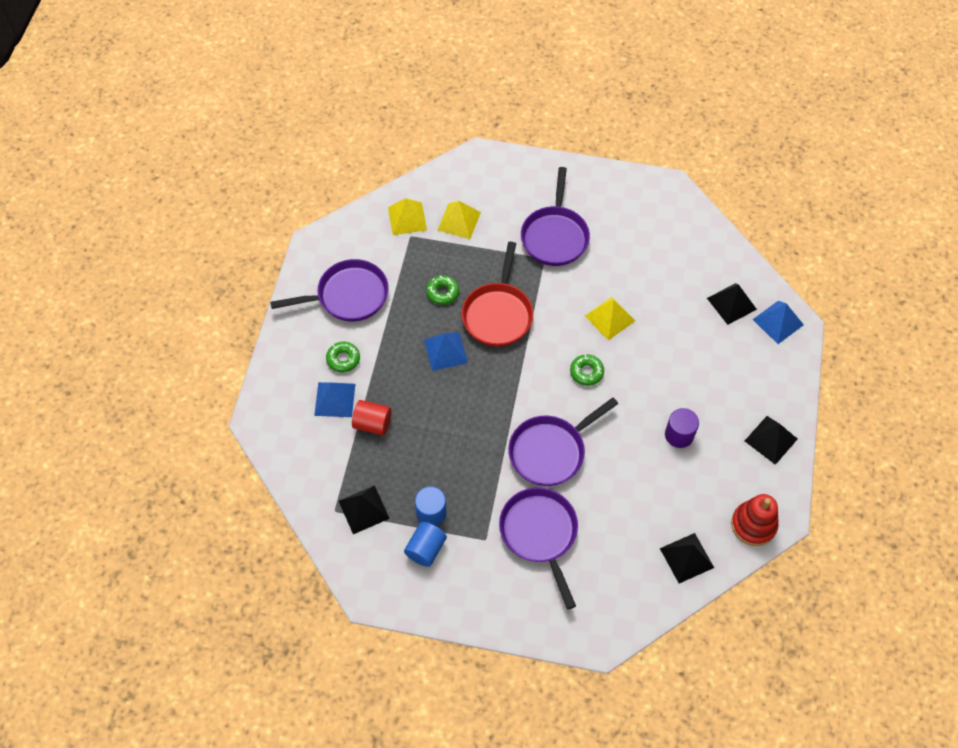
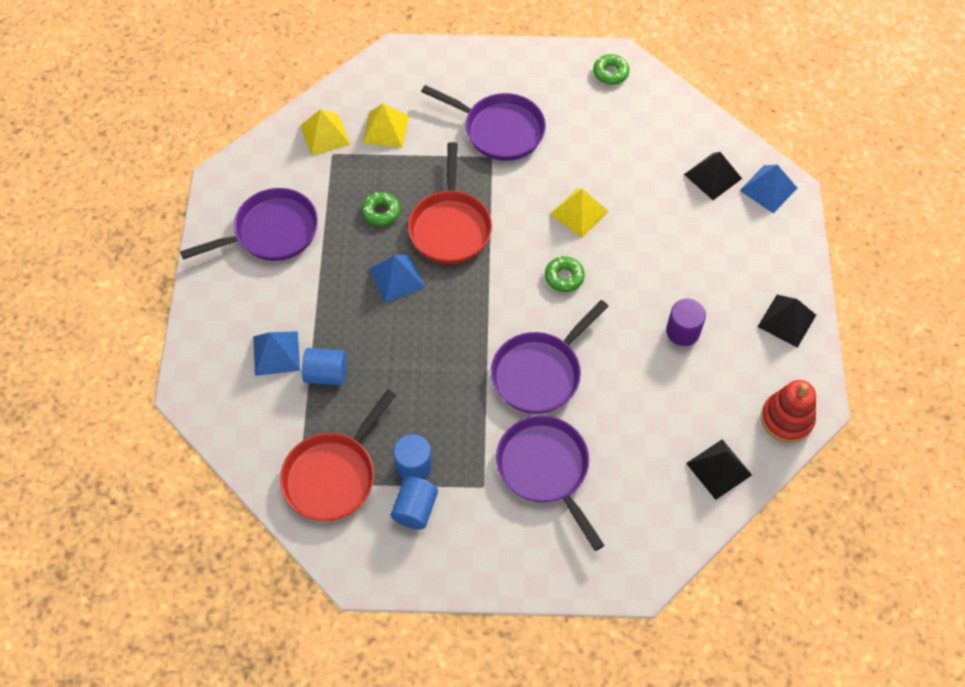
camera: 10 degrees left, 0 degrees up
(343, 359) = (278, 305): green donut -> green donut (610, 73)
(364, 509) = (333, 475): black pyramid -> red pan
(372, 424) = (326, 374): red cylinder -> blue cylinder
(555, 236) = (499, 130): purple pan -> purple pan turned 60 degrees counterclockwise

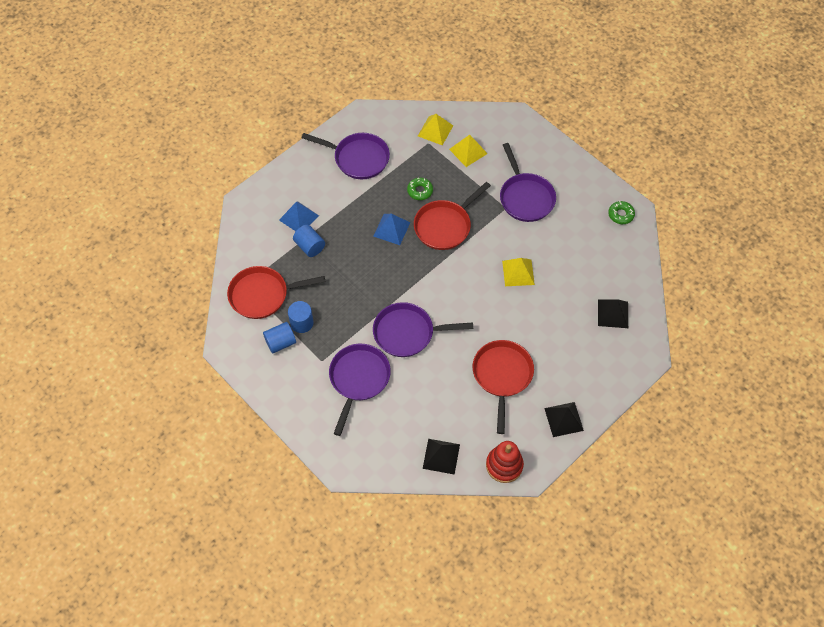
camera: 45 degrees right, 0 degrees up
(564, 277) = (473, 298): green donut -> none
(683, 331) = (502, 376): purple cylinder -> red pan
(768, 189) = (636, 345): blue pyramid -> none

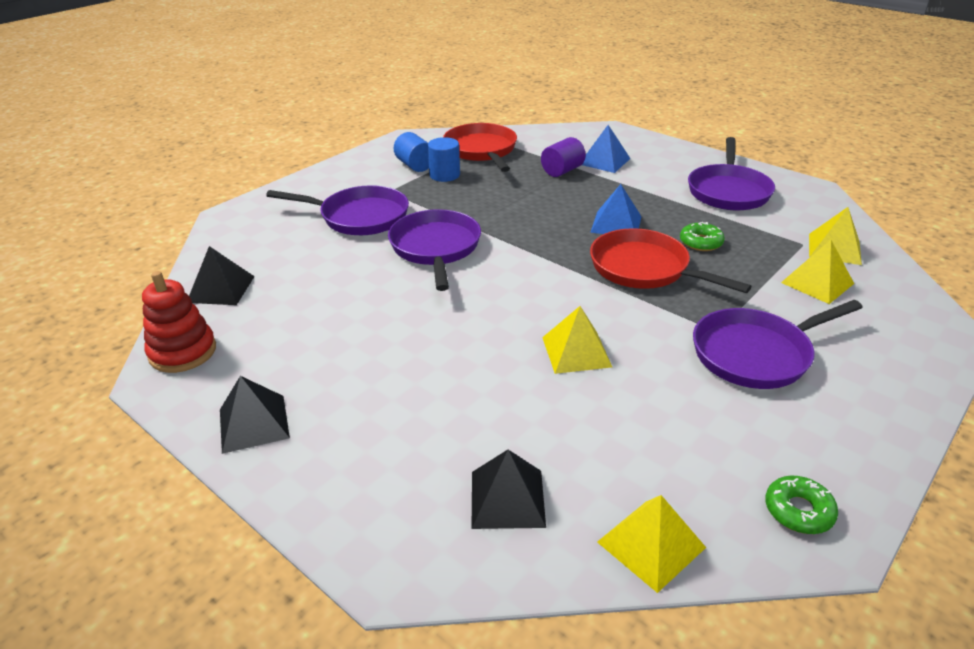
camera: 85 degrees right, 25 degrees down
(310, 246) = (562, 171): blue cylinder -> purple cylinder
(502, 376) = (355, 342): red pan -> none
(636, 267) = (651, 544): none -> yellow pyramid

